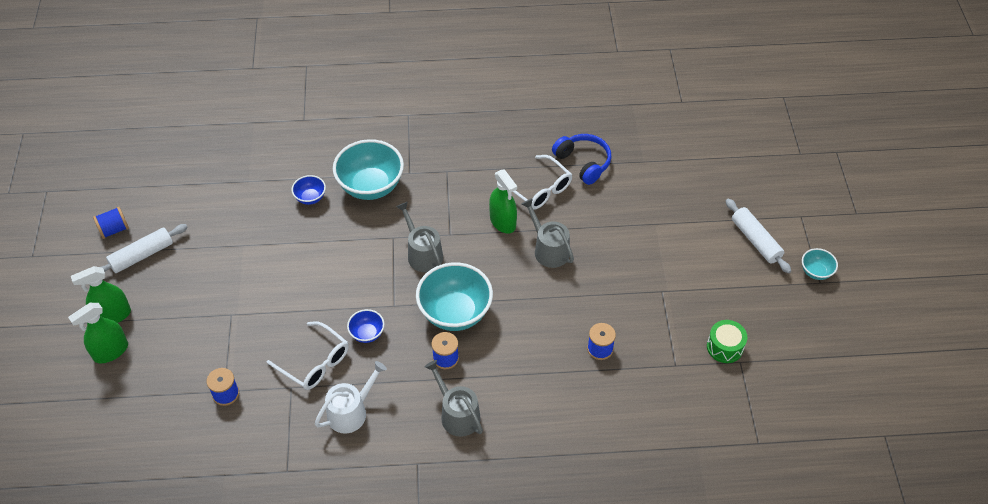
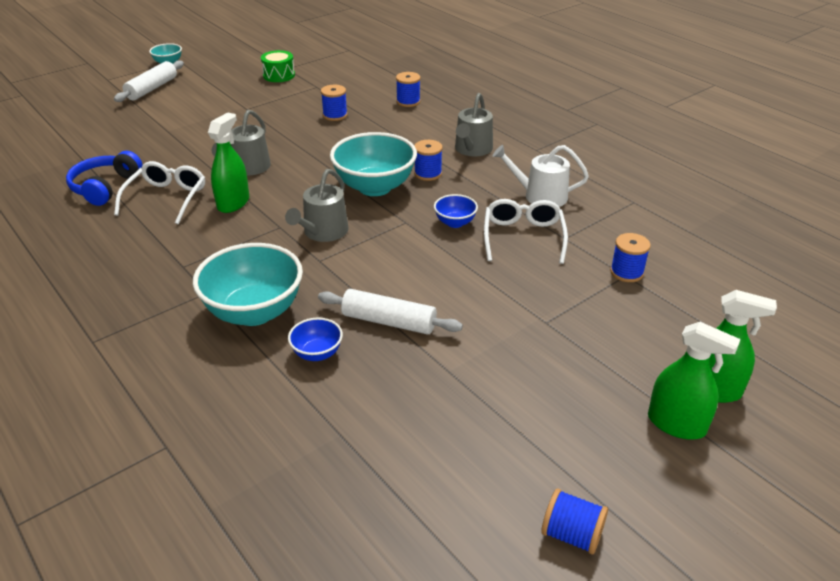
camera: 125 degrees left, 15 degrees down
(142, 255) = (571, 462): white rolling pin -> white rolling pin (389, 321)
(586, 422) = (408, 102): none -> blue spool

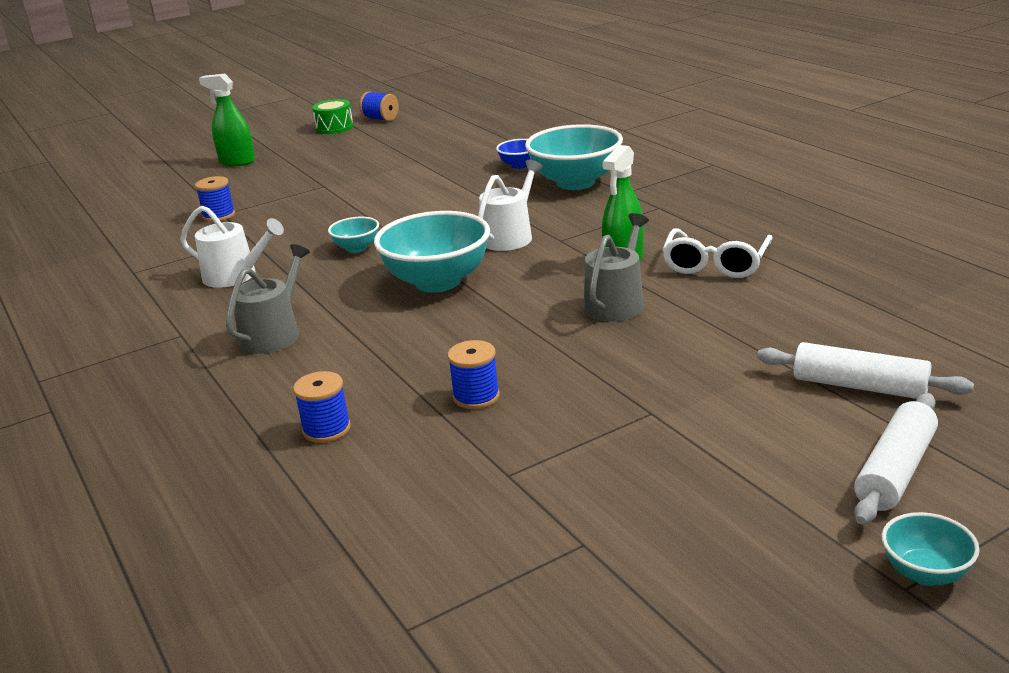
camera: 170 degrees left, 10 degrees down
(105, 187) = (813, 275): blue headphones -> none
(279, 75) = (599, 515): green drum -> green drum (334, 127)
(322, 232) = (510, 236): grey watering can -> white watering can
(389, 321) = (456, 182): white rolling pin -> white rolling pin (859, 386)
(428, 173) = (359, 299): blue spool -> none
(455, 223) = (357, 248): blue bowl -> turquoise bowl
(523, 237) = (292, 238): white glasses -> none
(676, 424) = (280, 149): green spray bottle -> none

